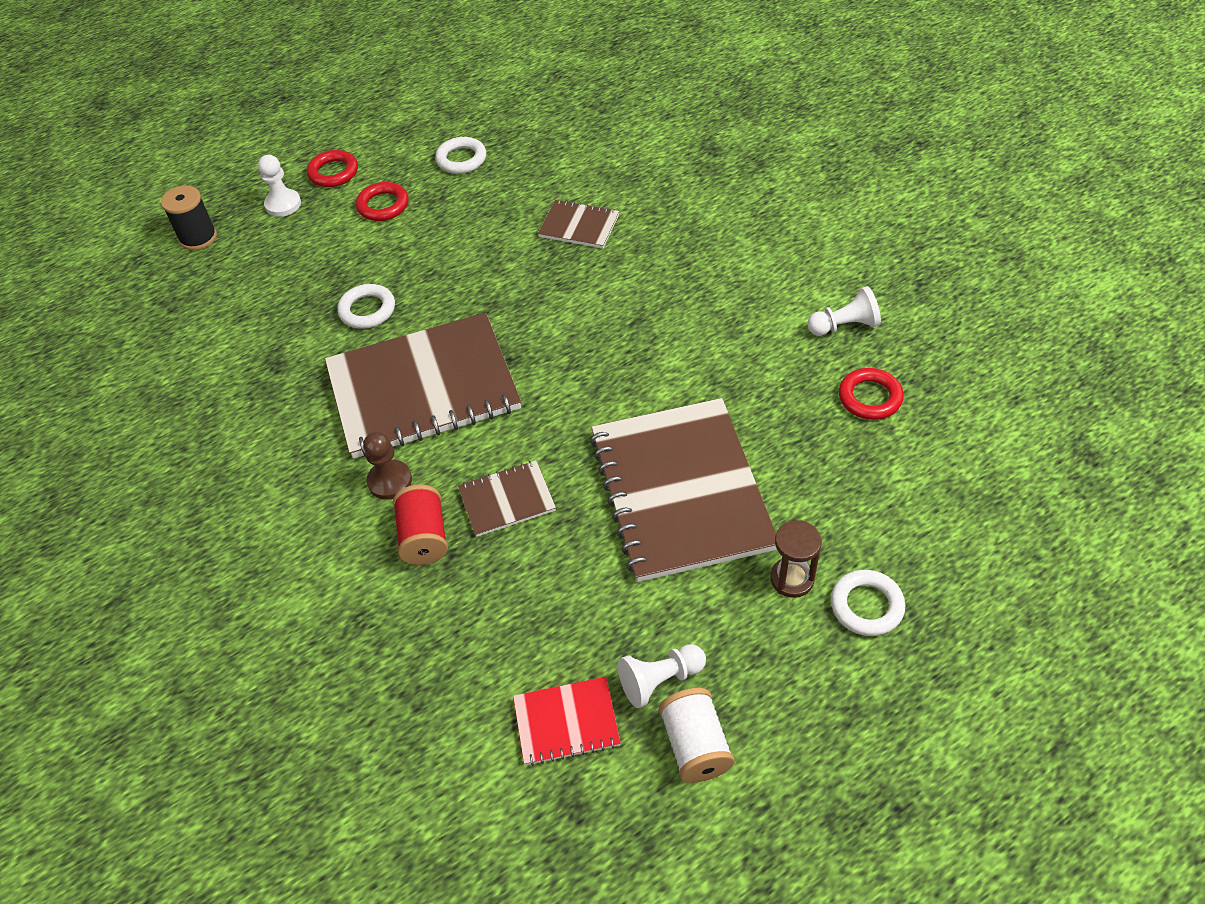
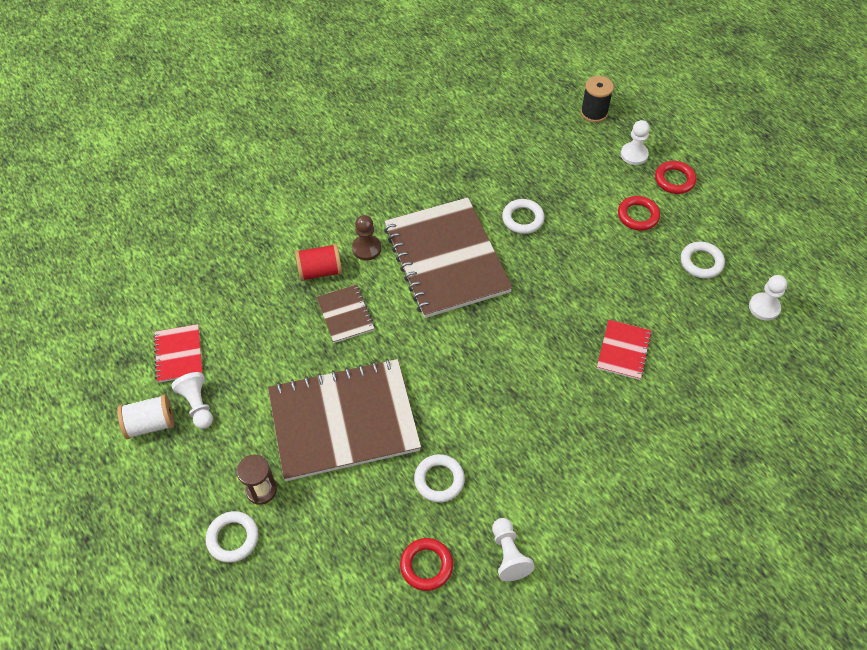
camera: 85 degrees right, 5 degrees up
(528, 119) = (764, 307): none -> white pawn
(579, 226) = (623, 350): brown notebook -> red notebook
(758, 388) = (439, 480): none -> white ring

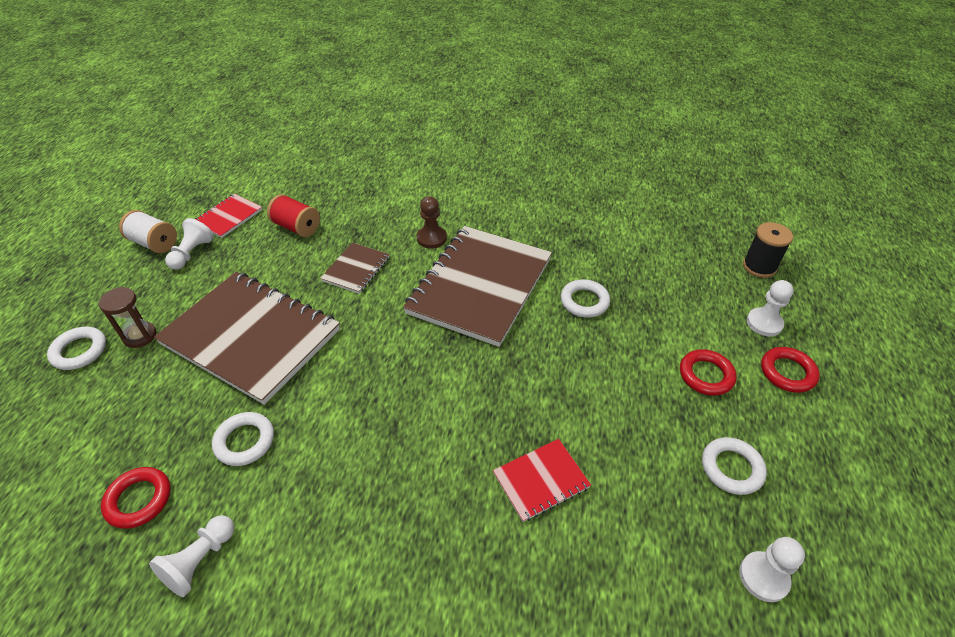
camera: 45 degrees right, 10 degrees down
(320, 271) = (380, 230): red spool -> red spool (296, 227)

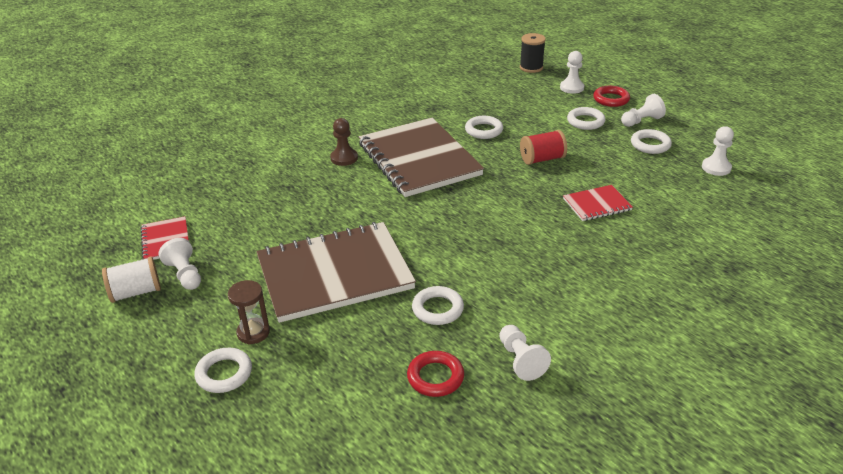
camera: 50 degrees left, 10 degrees down
(296, 227) = (237, 211): red spool -> red spool (542, 159)
(356, 269) = (328, 201): brown notebook -> none
(541, 480) = (597, 204): red notebook -> red notebook turned 60 degrees clockwise
(706, 375) = (585, 121): red ring -> white ring
(776, 430) = (641, 121): none -> white pawn

